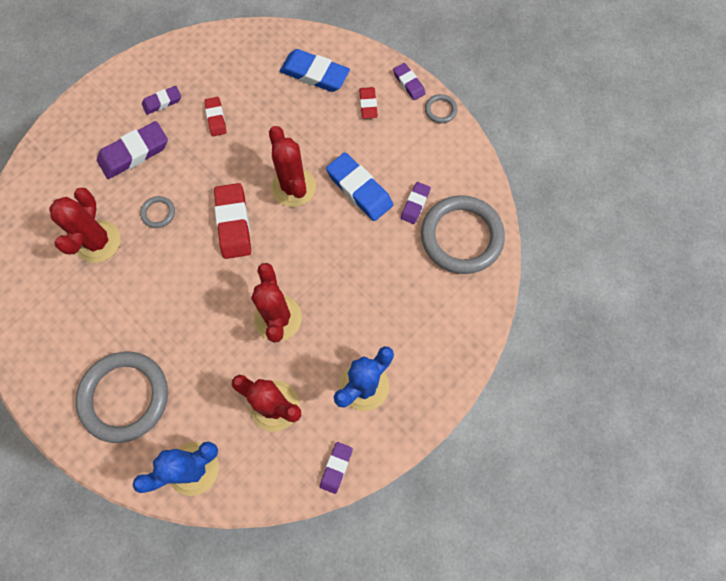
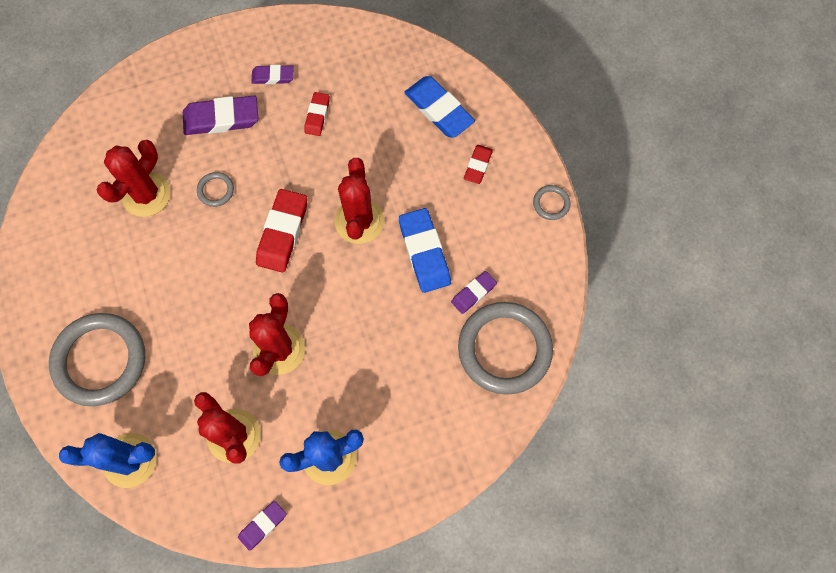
camera: 25 degrees right, 0 degrees up
(409, 83) = (532, 160): purple eraser -> none

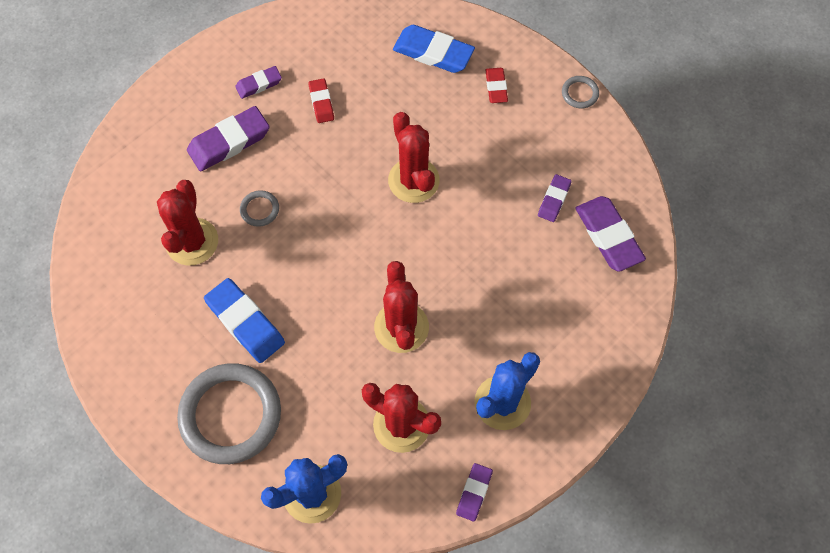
camera: 25 degrees left, 5 degrees down
(283, 233) = (346, 221): red eraser -> none
(424, 252) = (489, 183): blue eraser -> blue eraser (245, 322)
(504, 349) = (608, 236): grey ring -> purple eraser

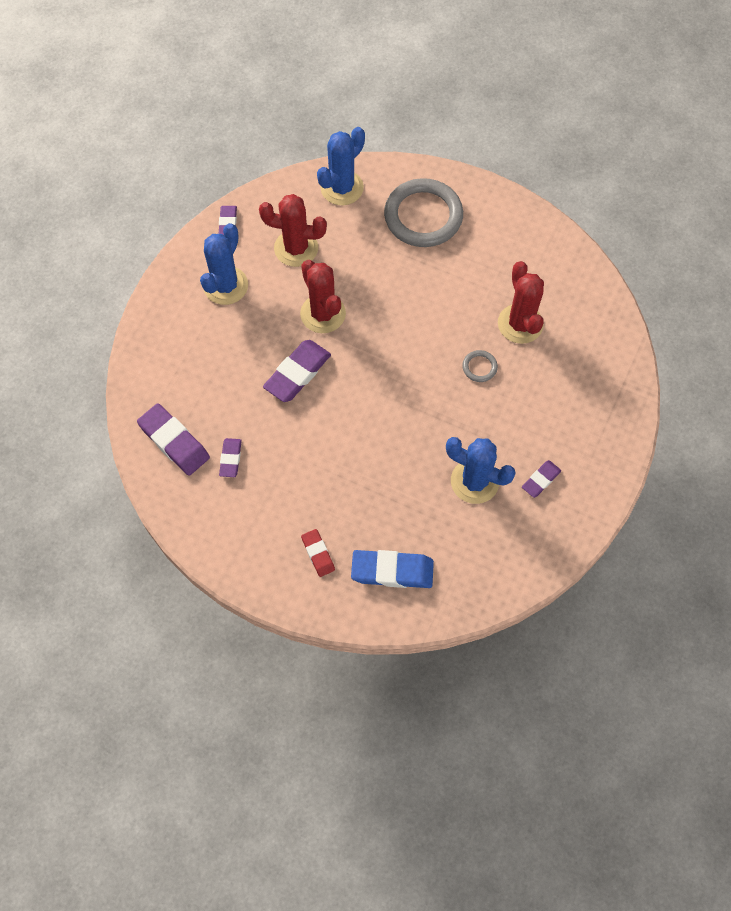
camera: 160 degrees right, 0 degrees up
(229, 142) = (537, 416): purple eraser -> purple eraser (297, 373)
(245, 322) = (445, 279): blue eraser -> none
(321, 103) = (474, 481): red eraser -> blue cactus
(413, 180) = (360, 435): red cactus -> none
(580, 93) = (235, 575): grey ring -> none

